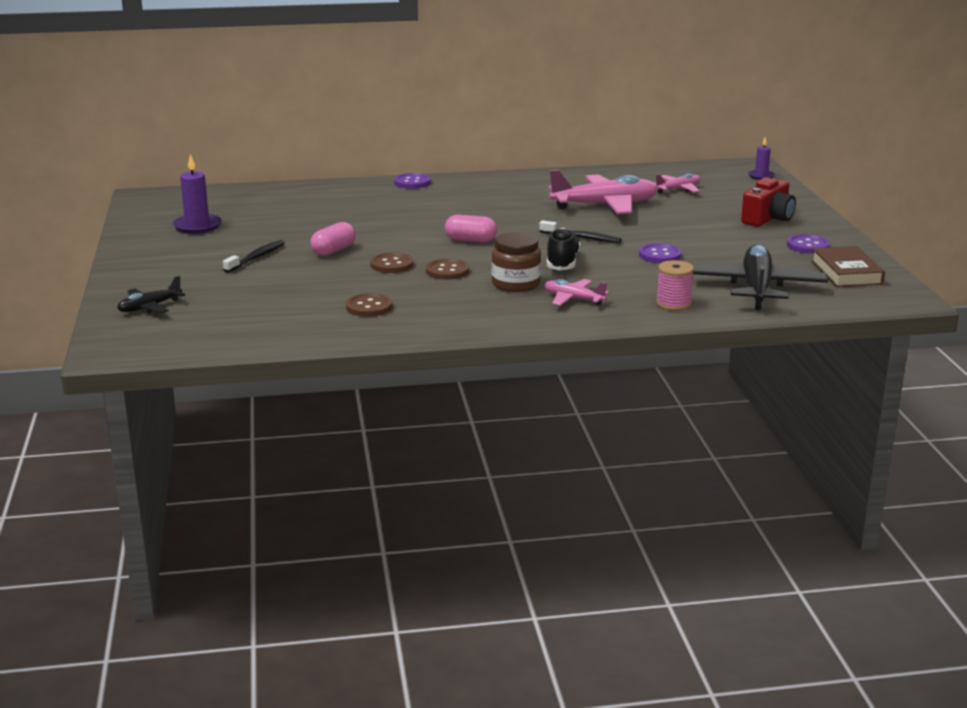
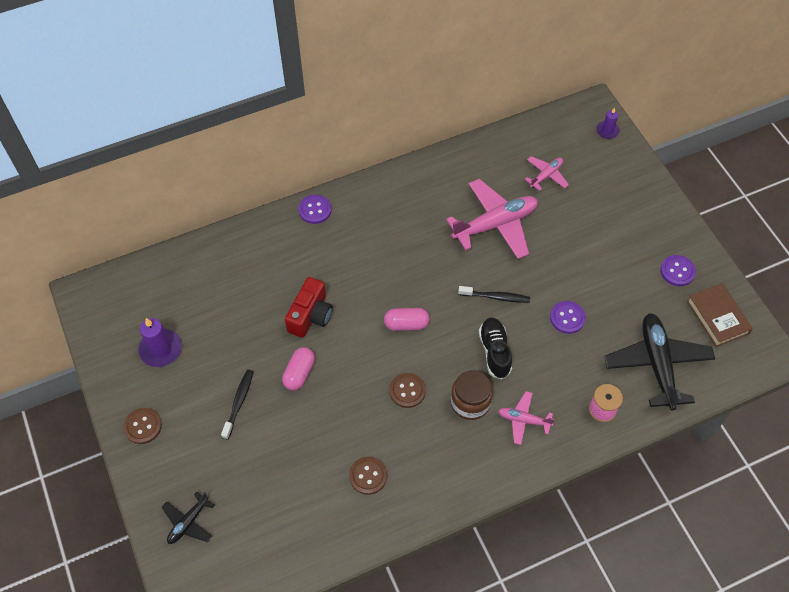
camera: 15 degrees left, 35 degrees up
(391, 265) = (357, 389): brown button -> brown button (143, 426)
(768, 219) = (634, 222): red camera -> red camera (310, 315)

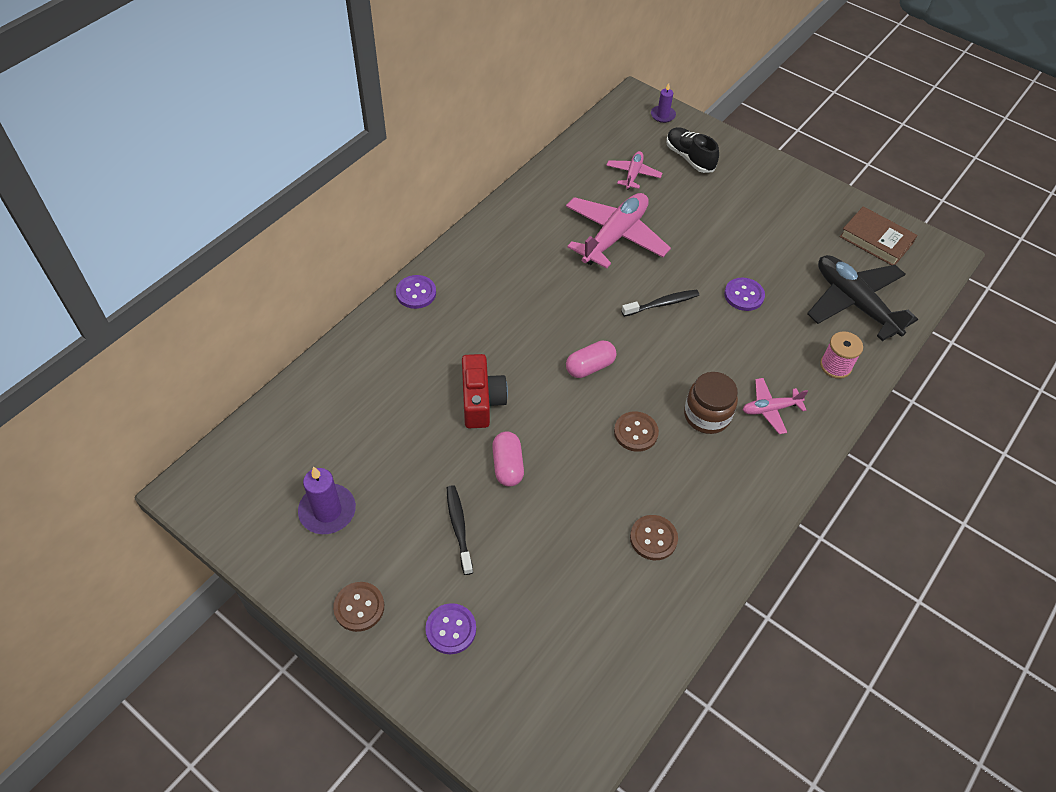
camera: 30 degrees left, 5 degrees down
(188, 522) = (484, 689): black plane -> none
(494, 351) = (697, 356): black shoe -> black shoe (689, 158)
(677, 271) = (812, 214): purple button -> purple button (451, 629)

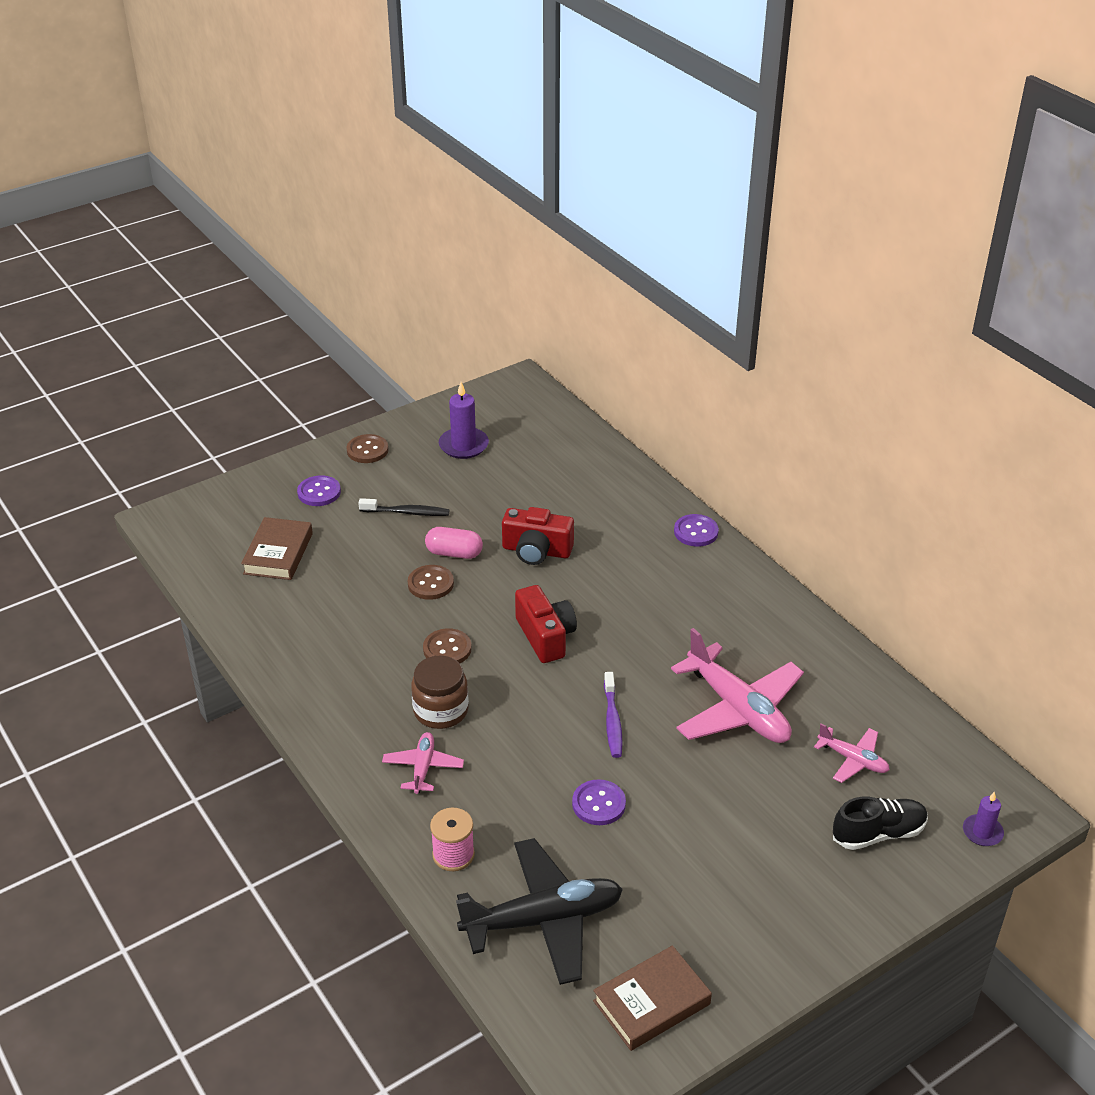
camera: 110 degrees right, 15 degrees down
(565, 629) = (278, 553): none -> brown book
(590, 367) = (545, 636): pink capsule -> red camera
(653, 538) = (326, 629): brown button -> brown button (430, 584)
(662, 304) = (612, 721): black toothbrush -> purple toothbrush

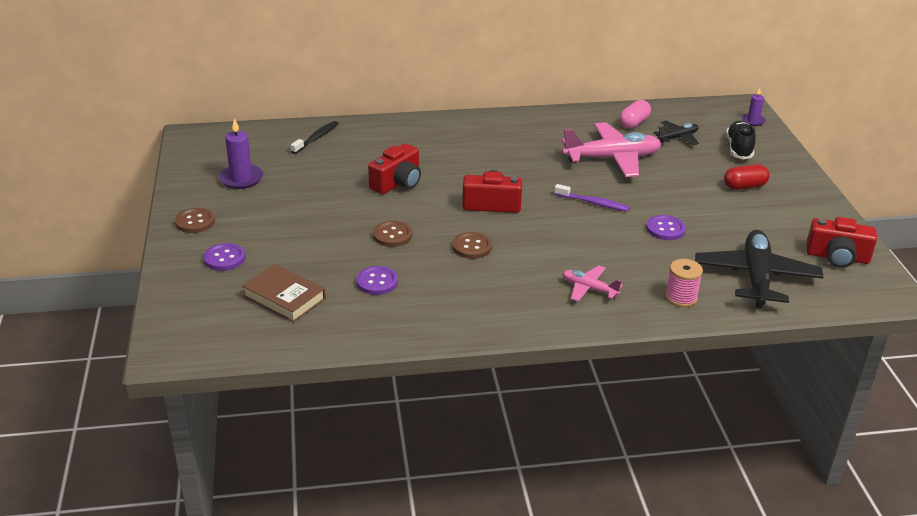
camera: 65 degrees left, 5 degrees down
(407, 512) = (297, 224): black toothbrush -> black toothbrush (316, 138)
(441, 711) = (535, 266): brown jar -> none
(454, 553) = (367, 216): pink capsule -> pink capsule (633, 123)
(651, 1003) = (837, 257): brown book -> red camera
(696, 532) = (435, 122): purple button -> purple button (377, 282)
(771, 862) = (744, 186): none -> red capsule
(853, 760) = (677, 137): pink plane -> black plane

